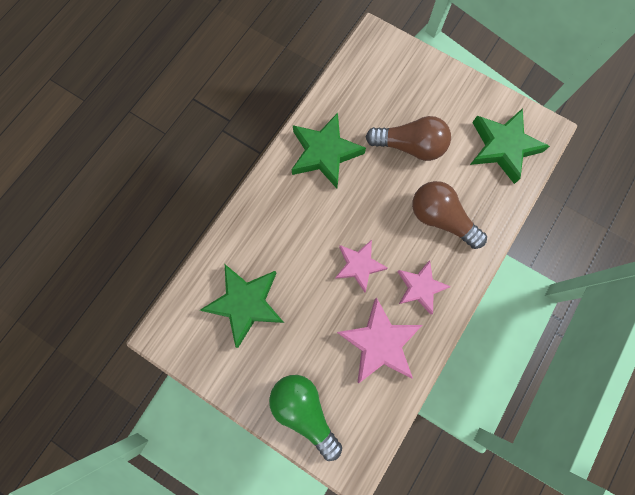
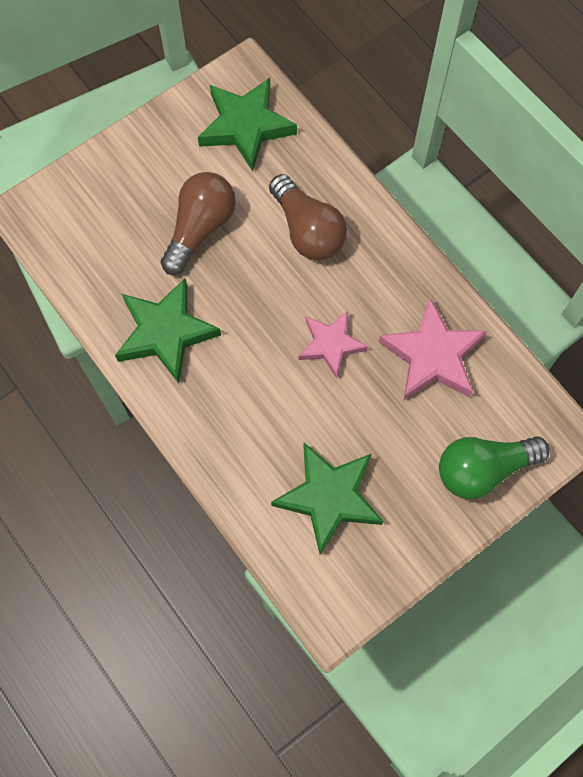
camera: 70 degrees left, 5 degrees down
(420, 287) = (383, 285): pink star -> none
(440, 218) = (308, 230): brown light bulb -> brown light bulb turned 90 degrees counterclockwise

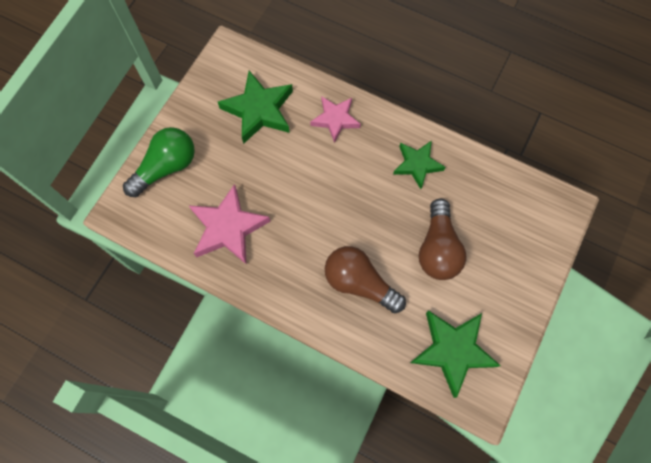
camera: 155 degrees right, 0 degrees up
(165, 333) = (417, 165): green star -> green star, size x0.65
(331, 345) = (302, 205): pink star -> pink star (335, 119)

